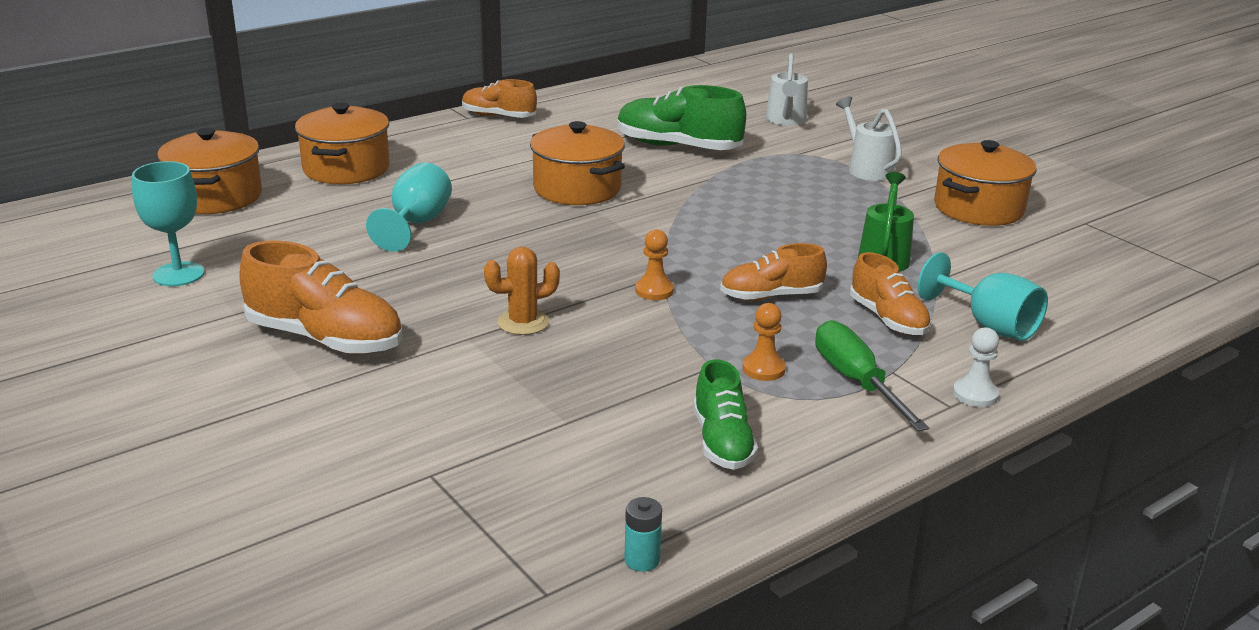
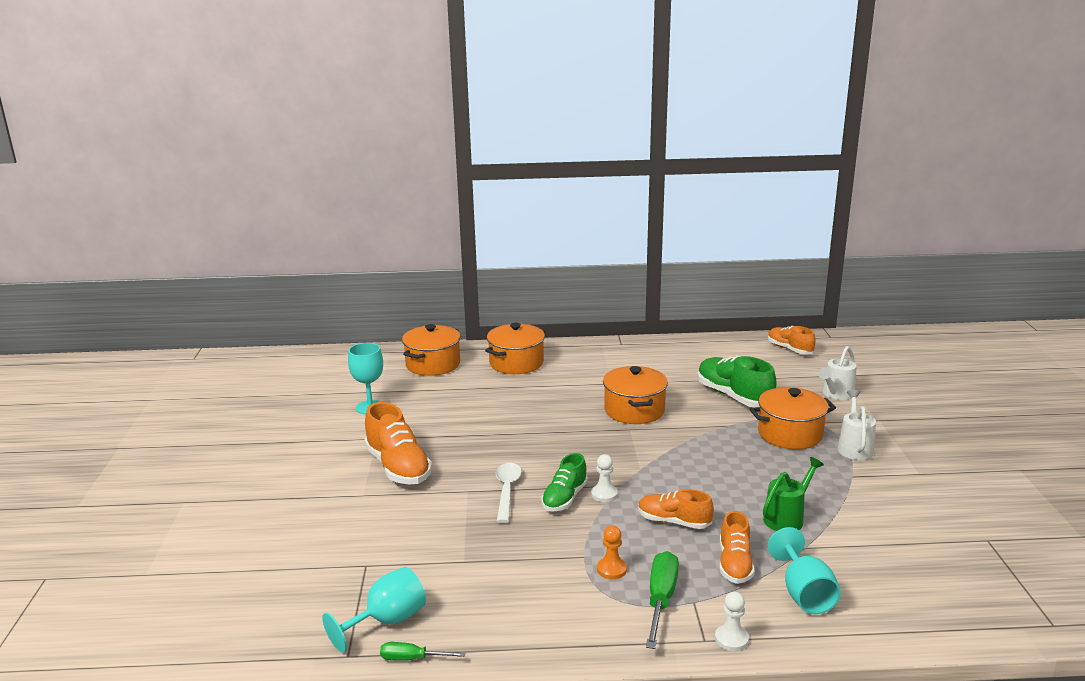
camera: 35 degrees right, 5 degrees down
(416, 224) = (516, 409): turquoise goblet -> turquoise goblet (387, 621)
(498, 116) = (640, 347): orange shoe -> orange shoe (789, 349)
(523, 322) = (507, 491): orange cactus -> white spoon
(642, 560) = (412, 659): turquoise battery -> green screwdriver
(654, 290) = (604, 494): orange pawn -> white pawn
(722, 442) = (533, 607): green shoe -> green shoe (564, 498)
(978, 208) = (908, 502): orange pot -> orange pot (790, 434)

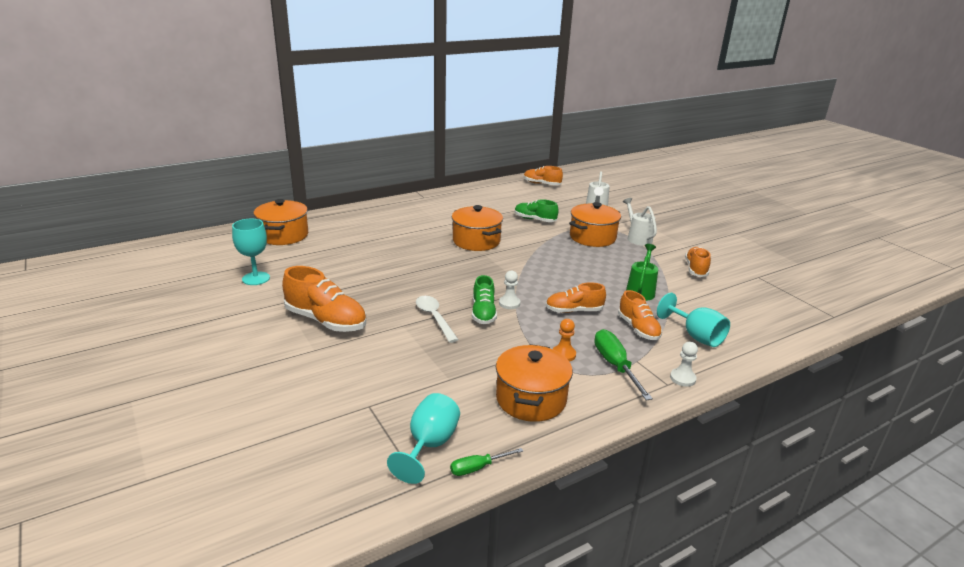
camera: 30 degrees left, 5 degrees up
(516, 363) = (355, 223): orange pot -> orange pot (531, 399)
(733, 396) = (535, 220): green shoe -> green shoe, size x0.63
(898, 507) = (696, 269): none -> orange shoe

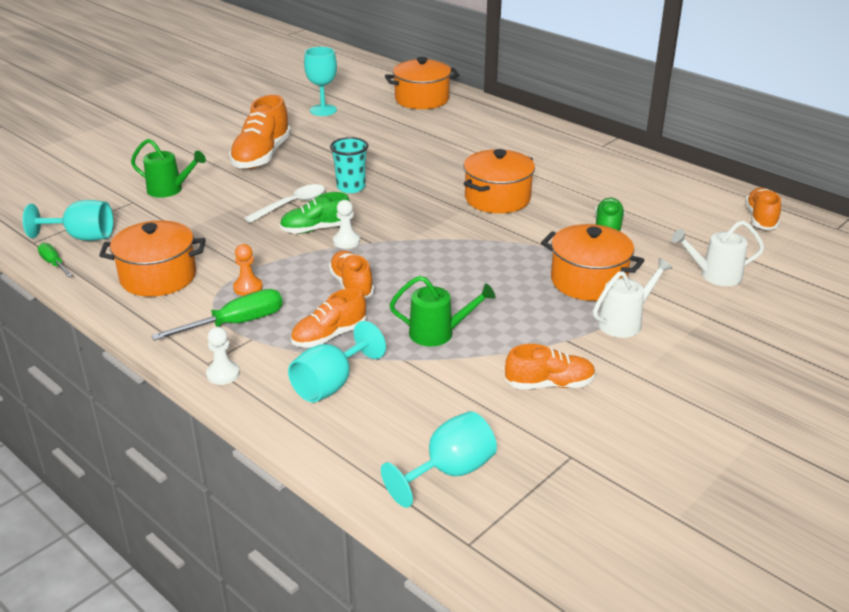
camera: 75 degrees right, 5 degrees up
(359, 379) = (170, 190): none -> green watering can
(421, 288) = (351, 187): none -> turquoise cup
(777, 311) = (449, 472): none -> turquoise goblet

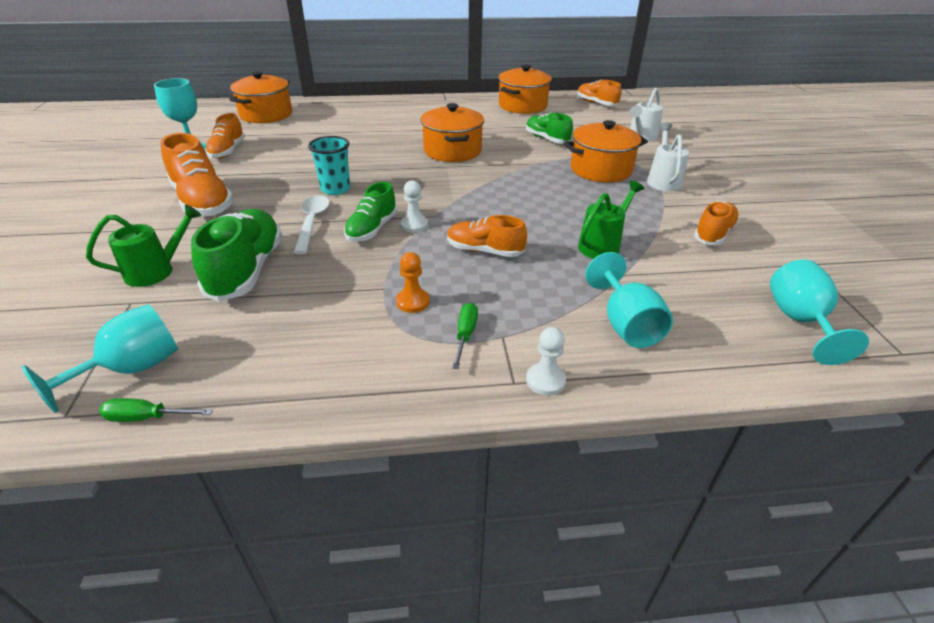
camera: 50 degrees left, 5 degrees up
(158, 277) = (309, 348): orange pot -> orange pot (522, 106)
(207, 215) = (247, 270): none -> green shoe
(236, 323) = (465, 335): green screwdriver -> green screwdriver, size x0.58
(329, 336) = (549, 293): orange shoe -> orange shoe (227, 151)

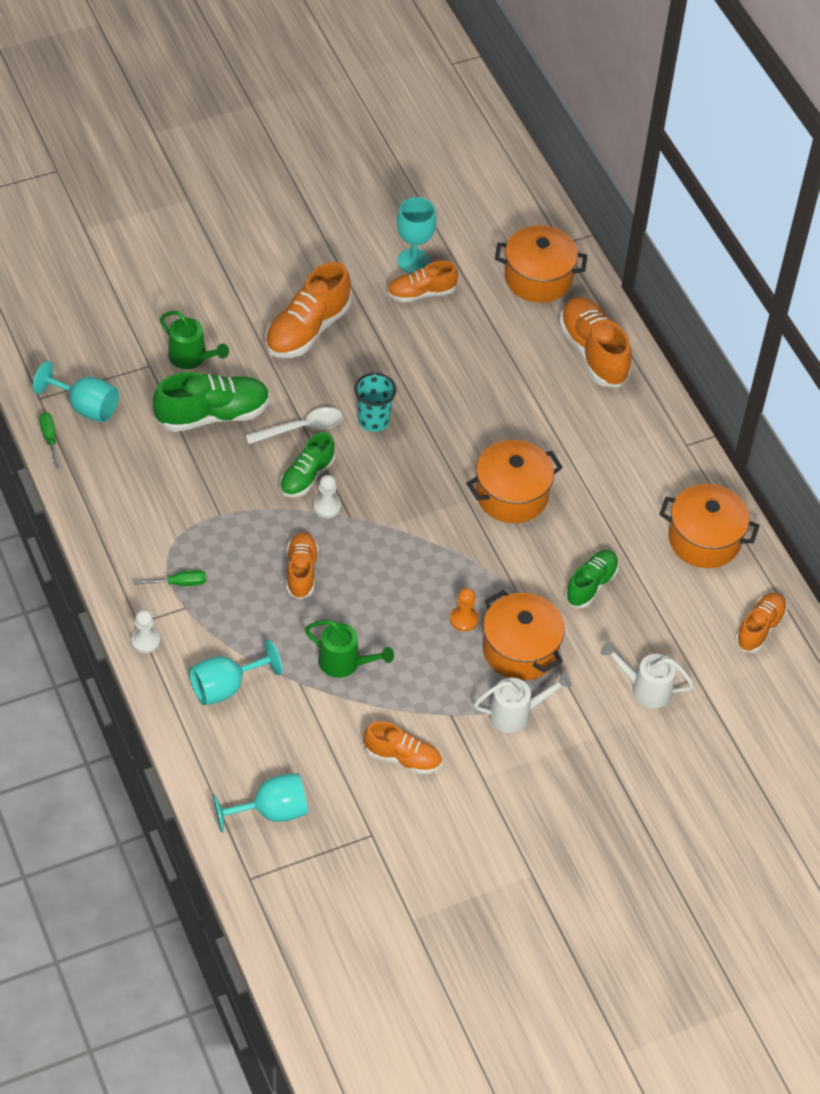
camera: 70 degrees right, 15 degrees up
(348, 110) = (593, 352): none -> orange shoe
(372, 229) = (307, 477): green shoe -> green shoe turned 60 degrees counterclockwise
(413, 302) = (208, 539): orange pawn -> orange pawn (464, 619)

